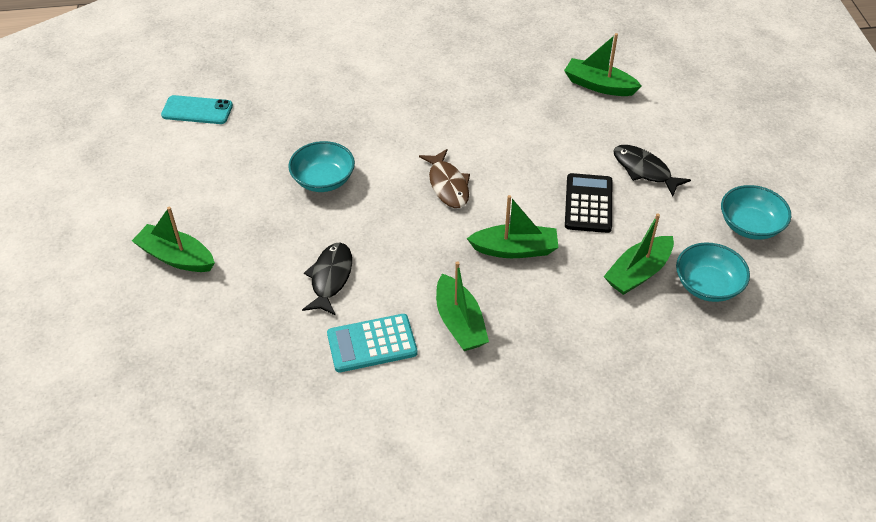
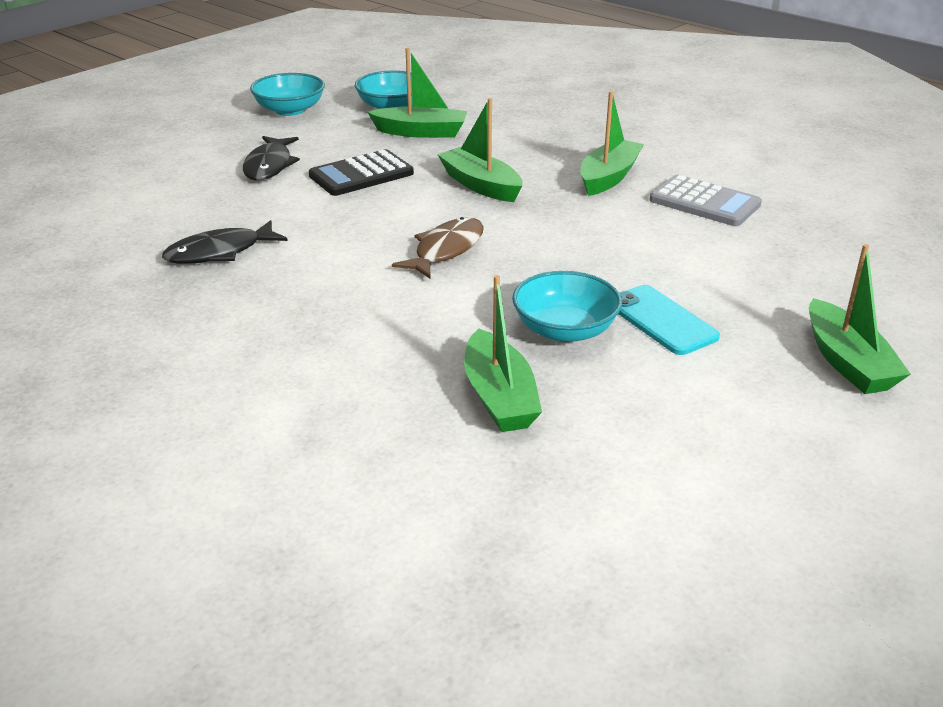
camera: 130 degrees left, 15 degrees down
(197, 110) = (618, 538): turquoise phone -> turquoise phone (661, 320)
(330, 278) = (682, 254): black fish -> black fish (219, 252)
(372, 344) = (704, 202): turquoise calculator -> grey calculator
(599, 85) = (131, 230): green boat -> green boat (499, 397)

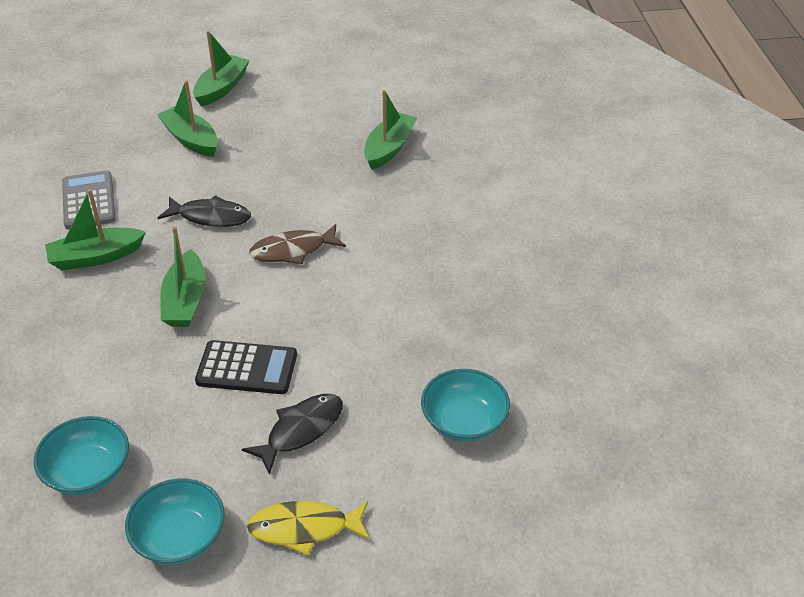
camera: 140 degrees left, 10 degrees up
(209, 136) = (304, 528): none -> yellow fish
(219, 252) = (433, 331): black fish -> black fish (210, 217)
(421, 132) = (125, 405): green boat -> green boat (191, 140)
(565, 330) = (310, 164): turquoise bowl -> turquoise bowl (464, 421)
(661, 320) = (259, 145): turquoise phone -> none

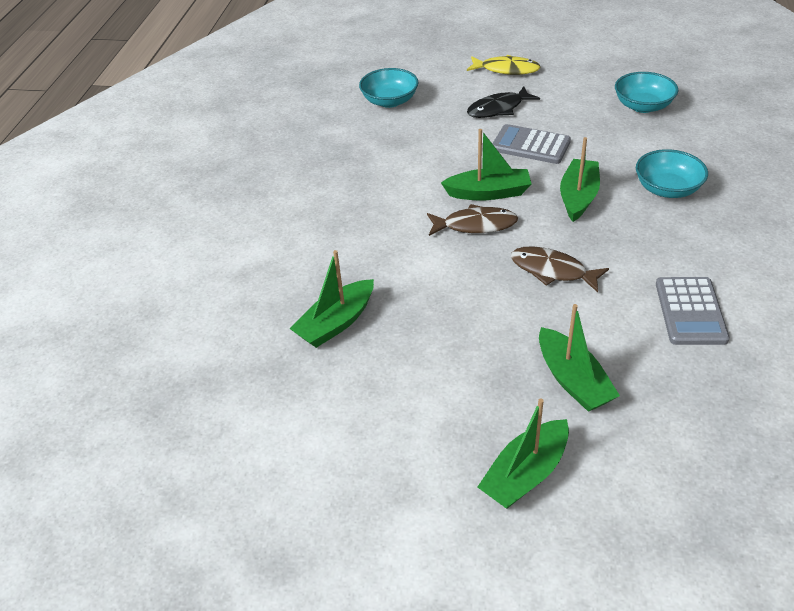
camera: 160 degrees left, 0 degrees up
(96, 257) = (668, 247): green boat -> green boat (488, 193)
(179, 537) = (580, 74): turquoise bowl -> turquoise bowl (667, 189)
(210, 217) = (552, 271): black fish -> brown fish
(247, 368) = (530, 145): black calculator -> grey calculator

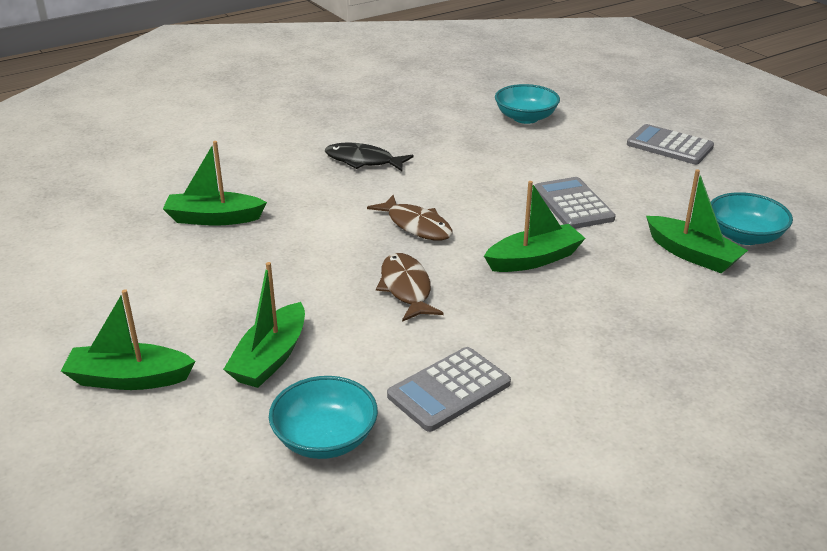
camera: 45 degrees right, 10 degrees down
(488, 193) = (470, 213): green boat -> green boat (692, 254)
(498, 109) = (601, 167): black fish -> black fish (363, 161)
(506, 70) = (669, 146): yellow fish -> grey calculator
(667, 189) = (626, 303): turquoise bowl -> turquoise bowl (325, 438)

